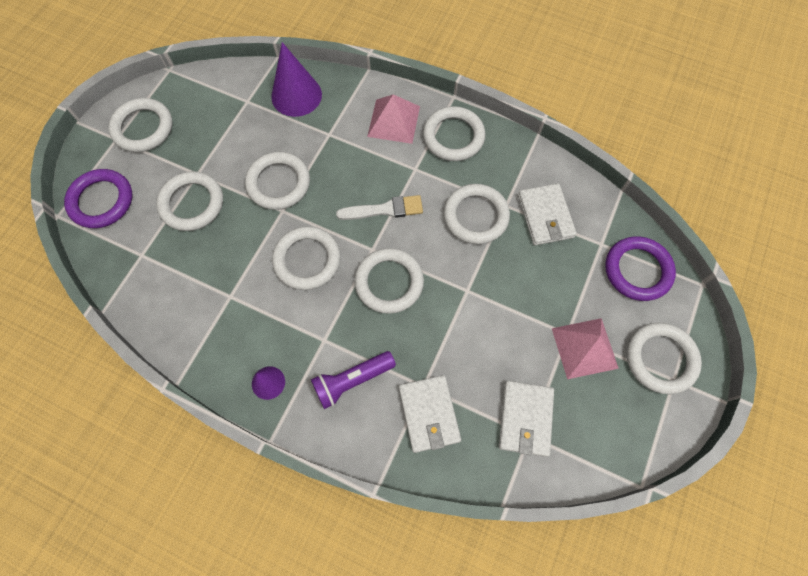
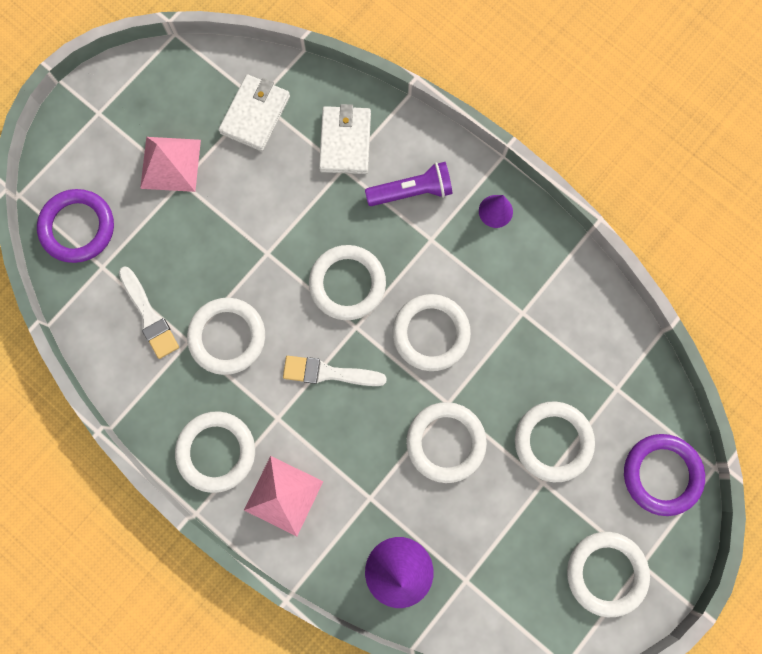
camera: 165 degrees left, 10 degrees up
(545, 216) = (149, 316): white wallet -> white brush
(660, 359) = (101, 134): white ring -> none

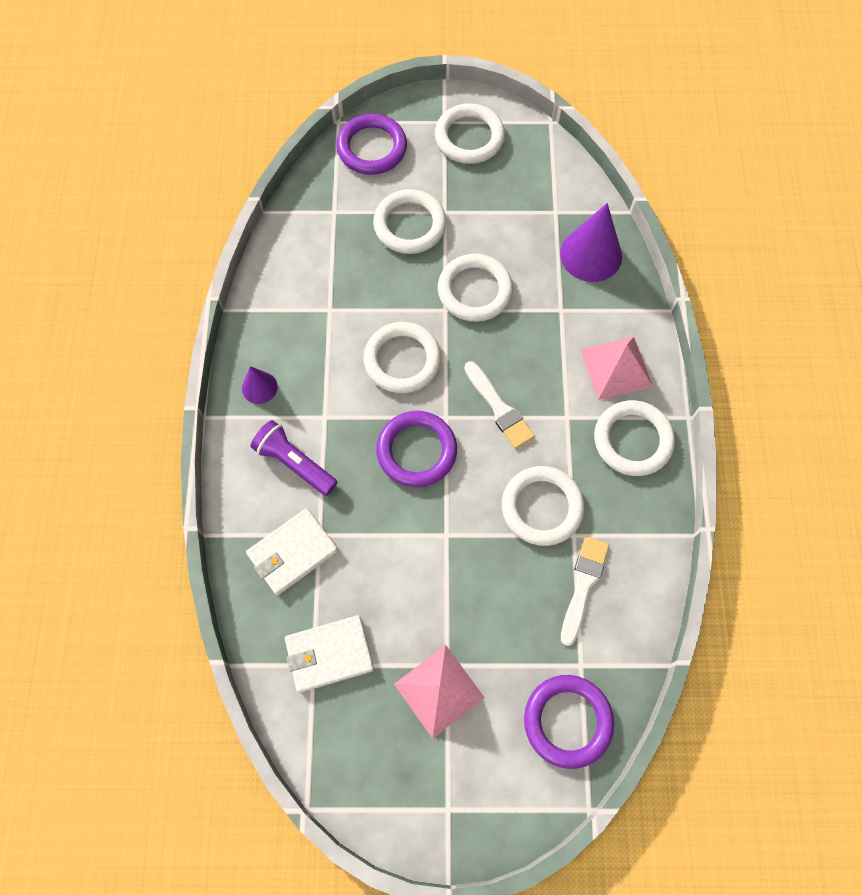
camera: 130 degrees left, 10 degrees down
(347, 284) = (416, 451): white ring -> purple ring

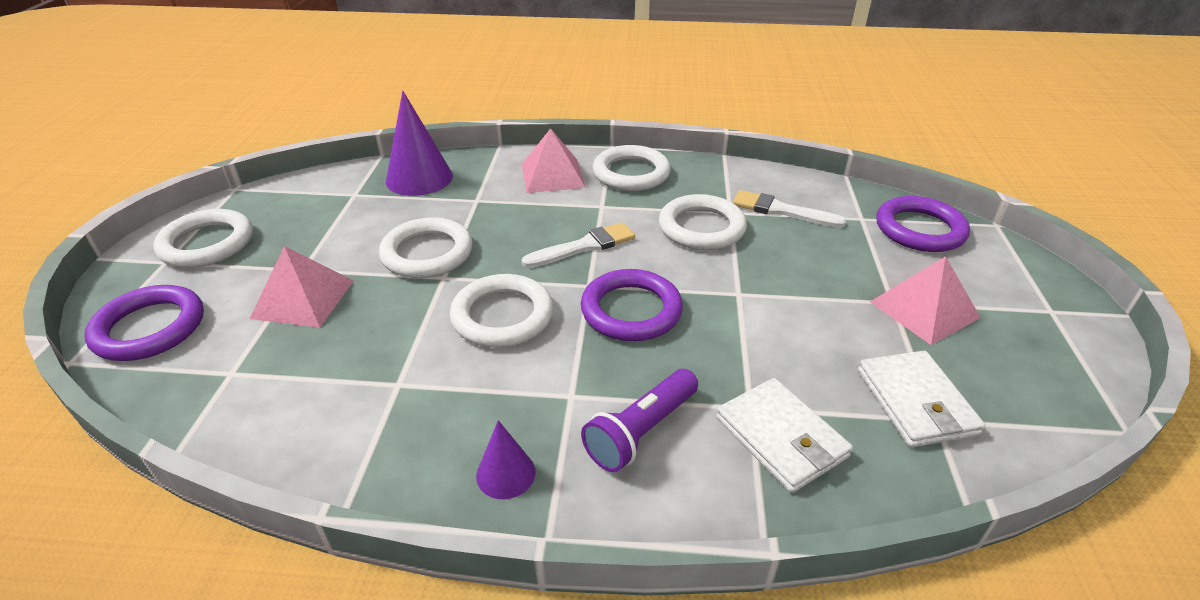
camera: 85 degrees left, 30 degrees down
(410, 225) = (303, 299): white ring -> pink pyramid

